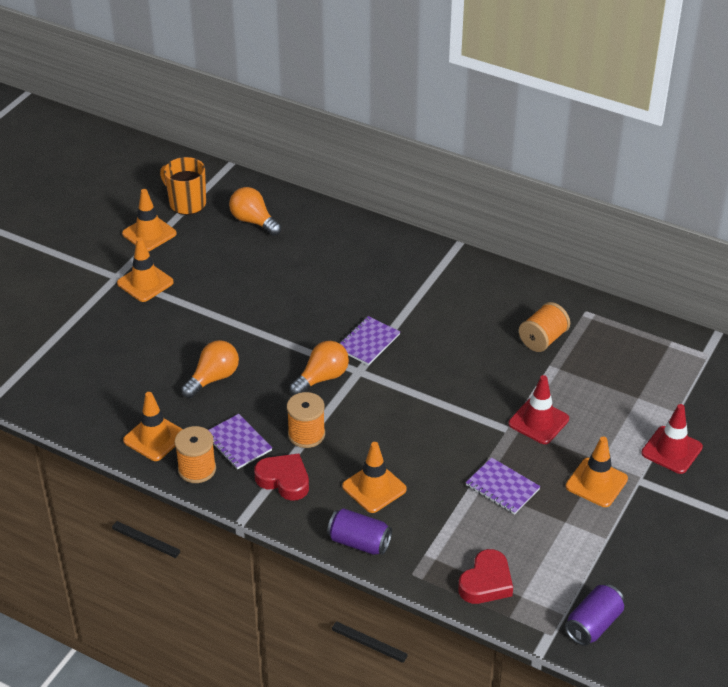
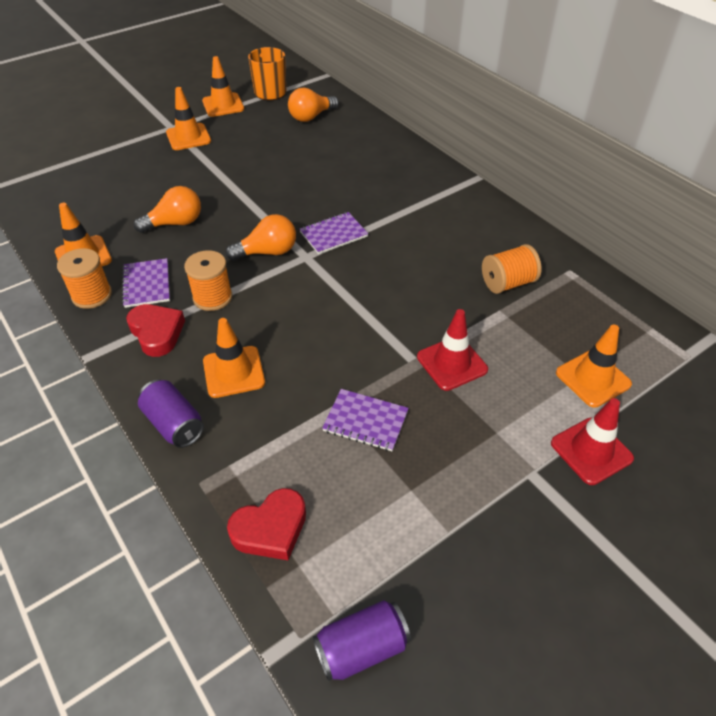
camera: 25 degrees right, 5 degrees up
(253, 221) = (311, 117): orange light bulb -> orange light bulb turned 105 degrees counterclockwise
(502, 487) = (365, 421): purple notebook -> purple notebook turned 45 degrees counterclockwise
(596, 483) = (476, 456): orange traffic cone -> orange traffic cone (593, 378)

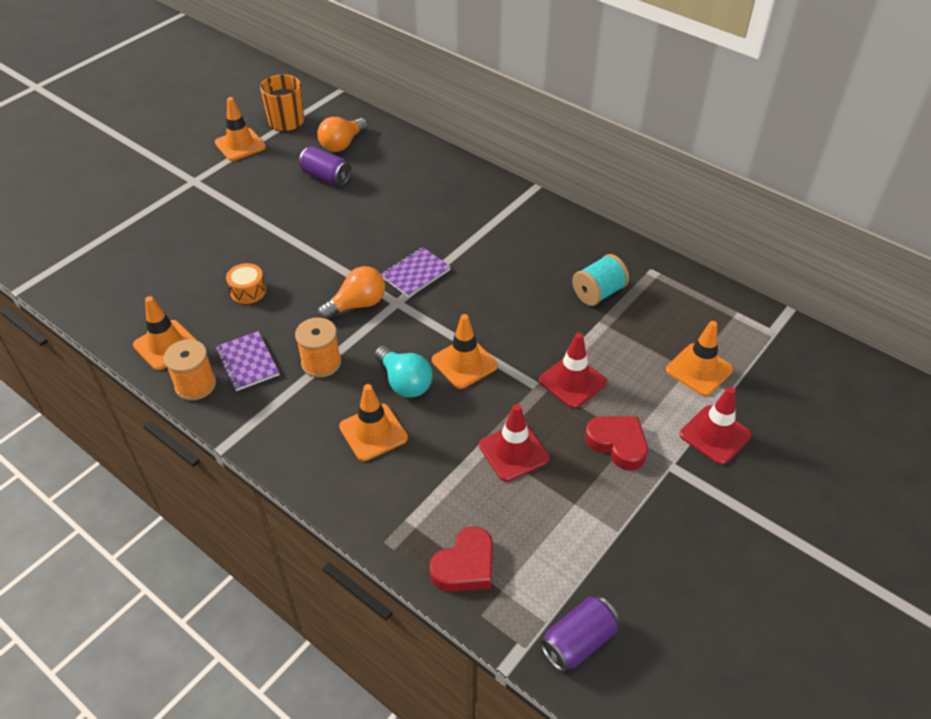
camera: 15 degrees left, 0 degrees up
(157, 333) = (281, 410): red heart -> red heart (617, 444)
(174, 424) = (337, 494): purple can -> purple can (326, 177)
(175, 223) = (248, 291): orange light bulb -> orange drum
(188, 137) = (218, 190): orange traffic cone -> orange traffic cone (464, 363)
(283, 330) = (404, 382): none -> turquoise light bulb
(365, 421) = (513, 452): purple notebook -> red traffic cone
(507, 283) = (598, 293): orange spool -> turquoise spool

